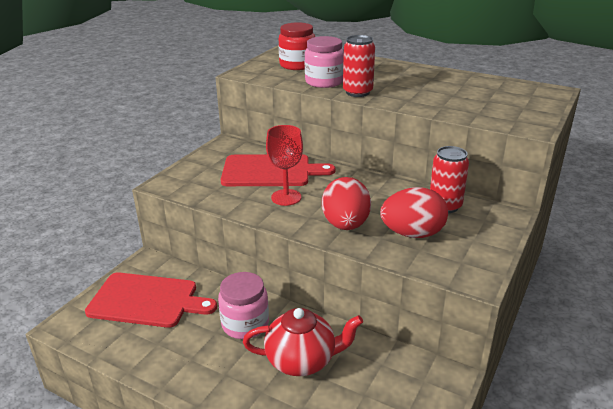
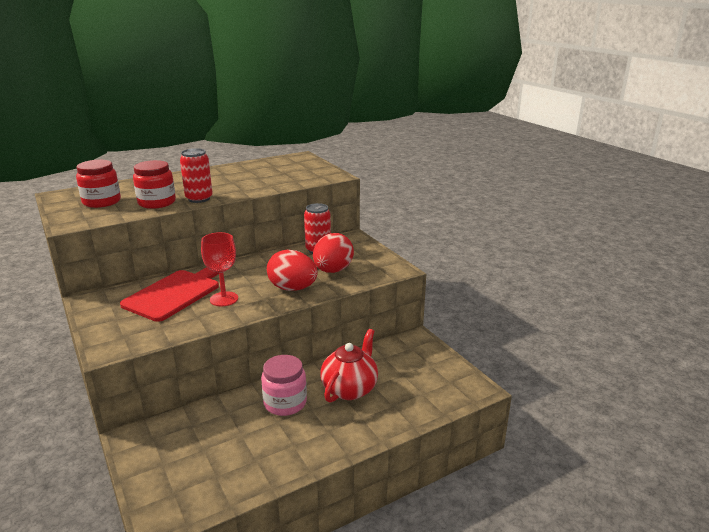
camera: 60 degrees left, 5 degrees down
(147, 300) = (190, 452): red cutting board -> none
(324, 82) = (157, 203): pink jar -> red jar

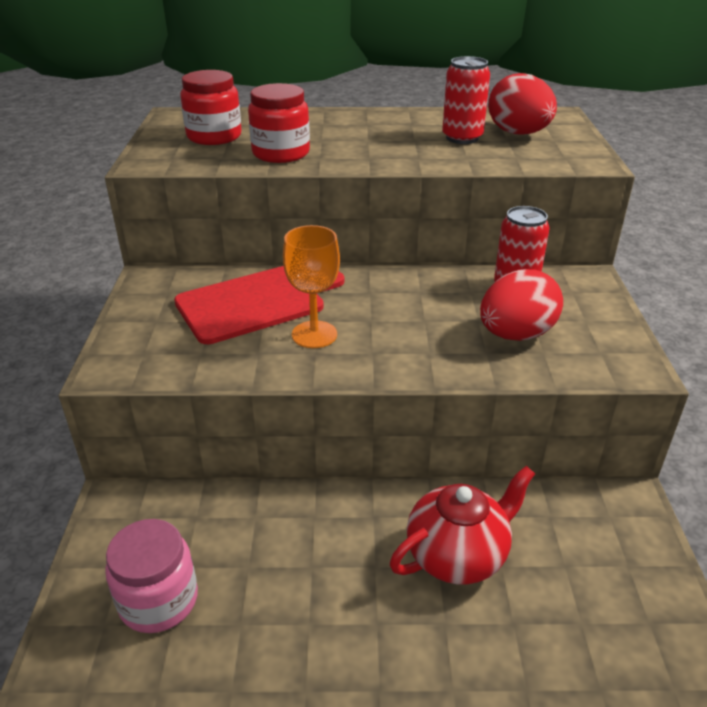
camera: 30 degrees right, 10 degrees up
(199, 199) = (343, 159): red can -> red can (462, 138)
(224, 299) = (314, 334): red goblet -> orange goblet
(285, 403) = (342, 537): pink jar -> pink jar (158, 600)
(292, 288) = (428, 349): red egg -> red egg (518, 133)

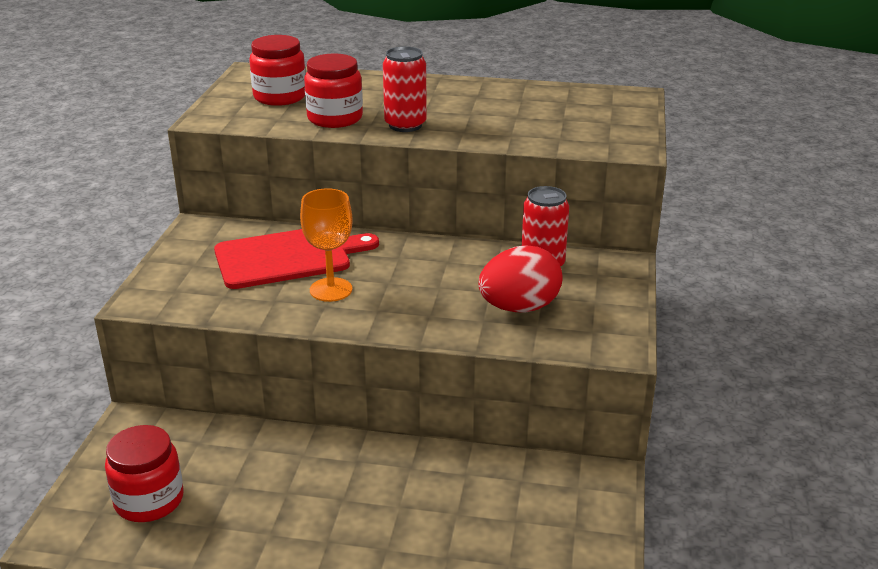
camera: 10 degrees right, 5 degrees down
(158, 600) = (149, 500): pink jar -> red jar
(458, 555) = (420, 500): red teapot -> none
(462, 138) = (518, 114): red can -> red can (405, 125)
(518, 133) = (578, 114): red egg -> none

